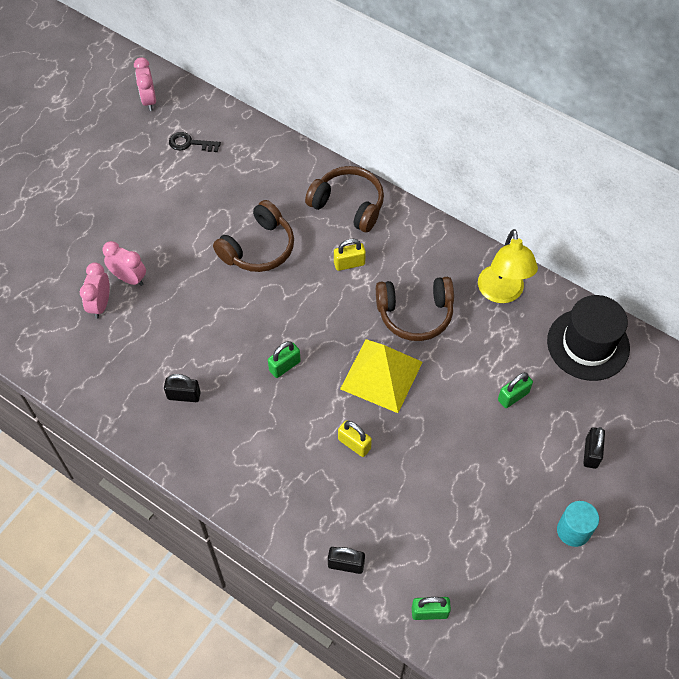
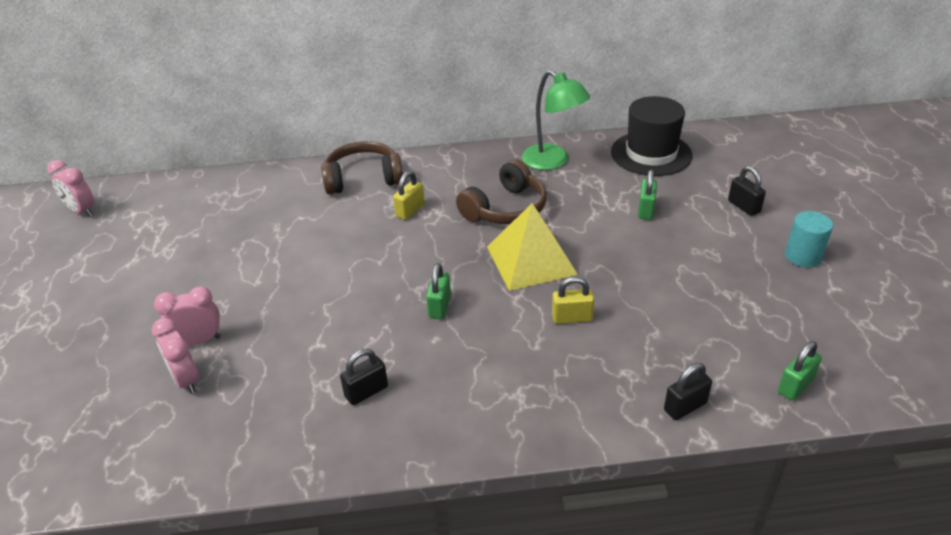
camera: 40 degrees left, 20 degrees down
(190, 143) = (160, 216): black key -> none
(258, 248) = (314, 246): brown headphones -> none
(501, 293) = (553, 161): yellow lamp -> green lamp

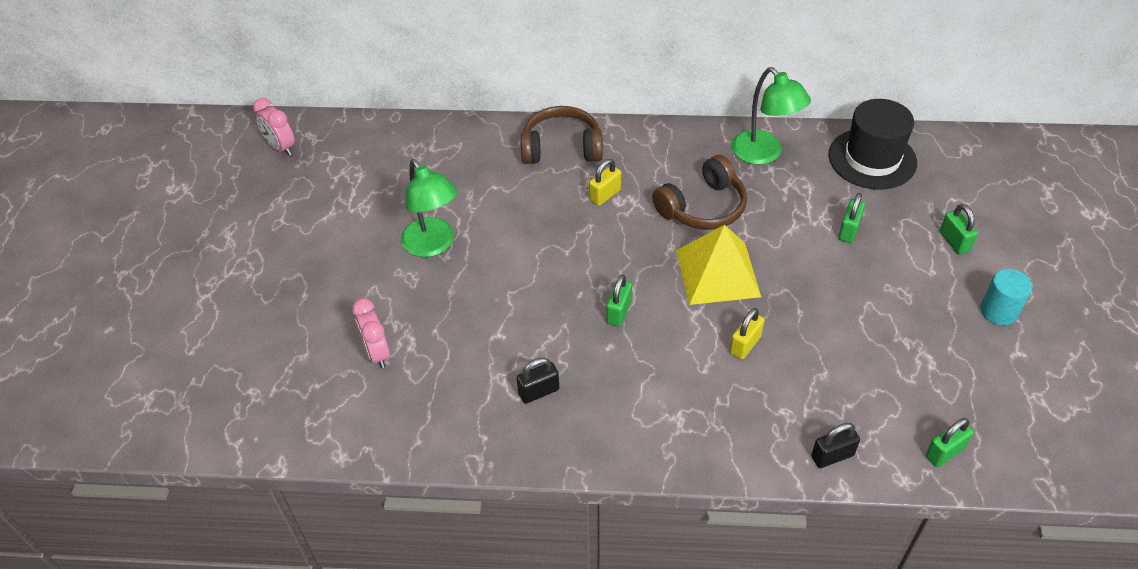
camera: 10 degrees right, 10 degrees up
(198, 341) = (389, 313): pink clock -> none
(242, 273) = (433, 245): none -> green lamp
(572, 318) = (745, 345): yellow padlock -> yellow padlock turned 60 degrees counterclockwise
(743, 206) = (954, 241): black padlock -> green padlock

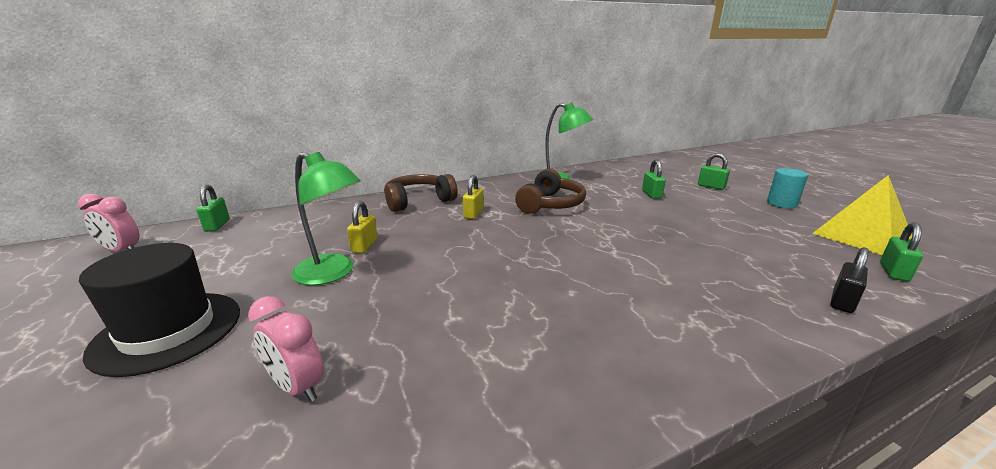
camera: 30 degrees left, 25 degrees down
(538, 391) = (540, 351): black padlock -> none
(619, 312) = (553, 268): green padlock -> green padlock (217, 225)
(717, 273) = (600, 229): yellow pyramid -> yellow pyramid (861, 236)
(745, 345) = (674, 258): yellow padlock -> yellow padlock (365, 246)
(872, 159) = (621, 171): black hat -> black hat (168, 331)

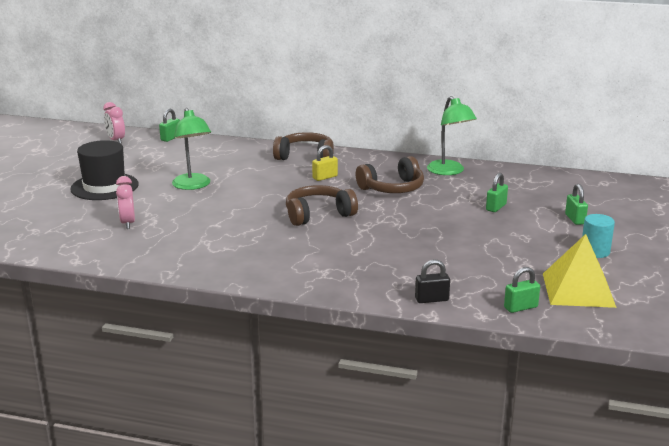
camera: 40 degrees right, 0 degrees up
(365, 246) = (228, 176): yellow padlock -> none
(542, 252) = (318, 214): none -> brown headphones

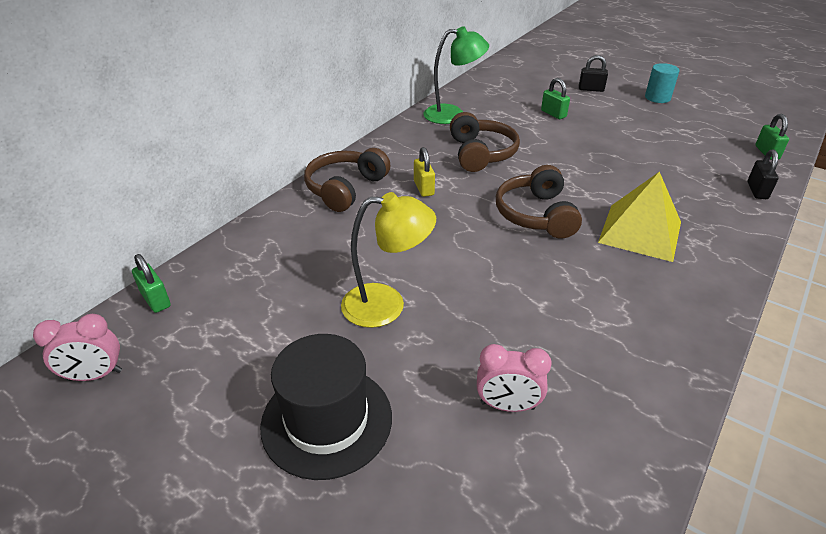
camera: 70 degrees left, 15 degrees up
(193, 186) = (387, 305): green lamp -> yellow lamp
(575, 219) = (591, 89): green padlock -> black padlock
(578, 290) = (730, 122): yellow pyramid -> yellow pyramid (640, 232)

